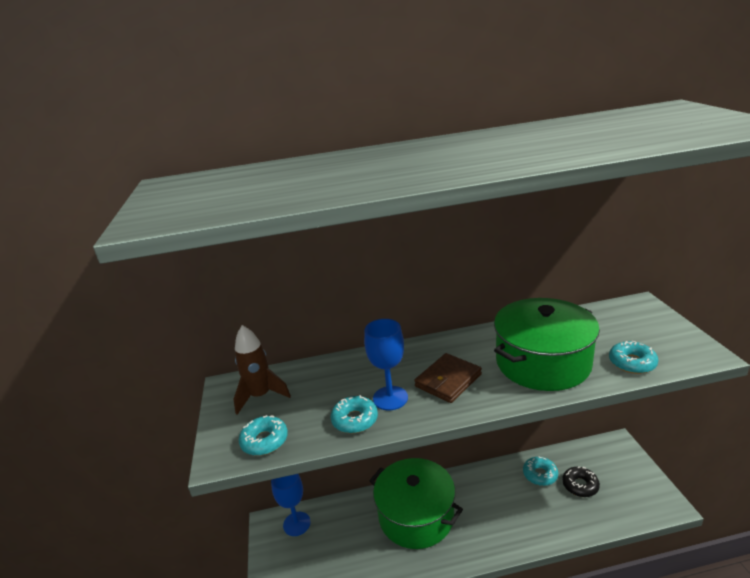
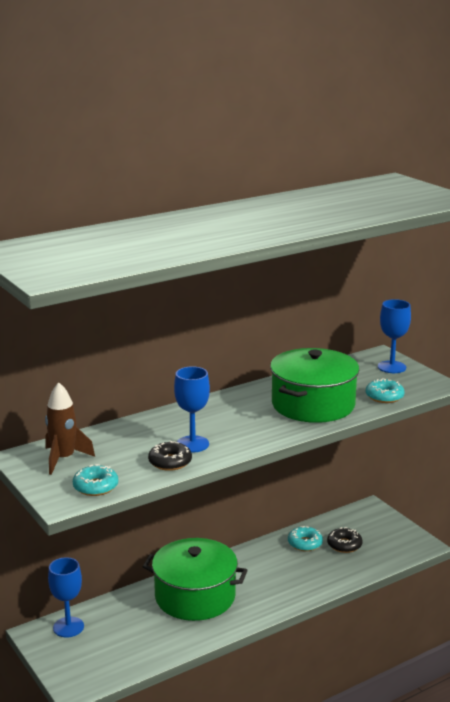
camera: 25 degrees left, 5 degrees down
(355, 420) = (170, 462): turquoise donut -> black donut
(448, 380) = (237, 426): brown wallet -> none
(651, 322) = (391, 367): none -> blue goblet

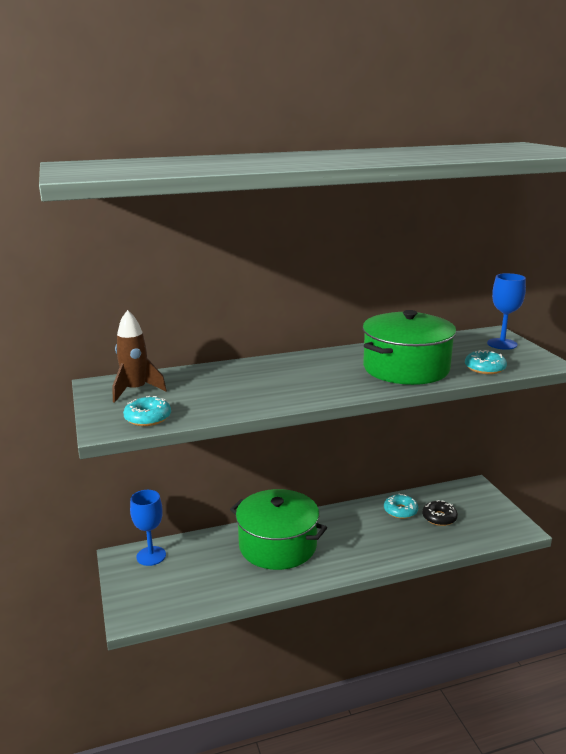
camera: 15 degrees right, 0 degrees up
(170, 462) = (234, 404): black donut -> none
(192, 444) = (266, 390): blue goblet -> none

